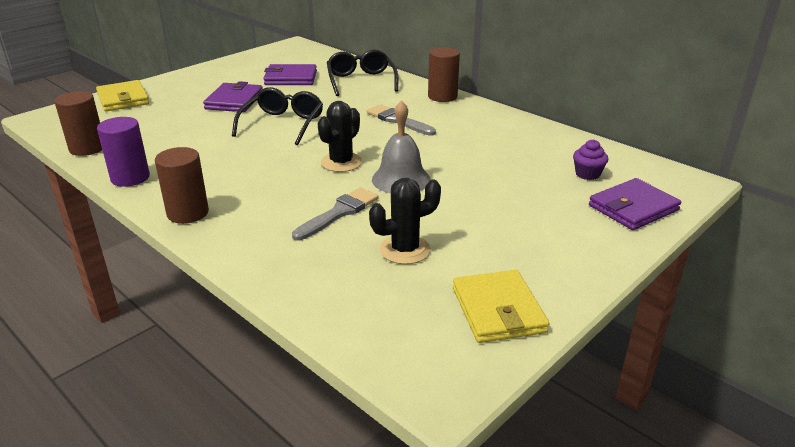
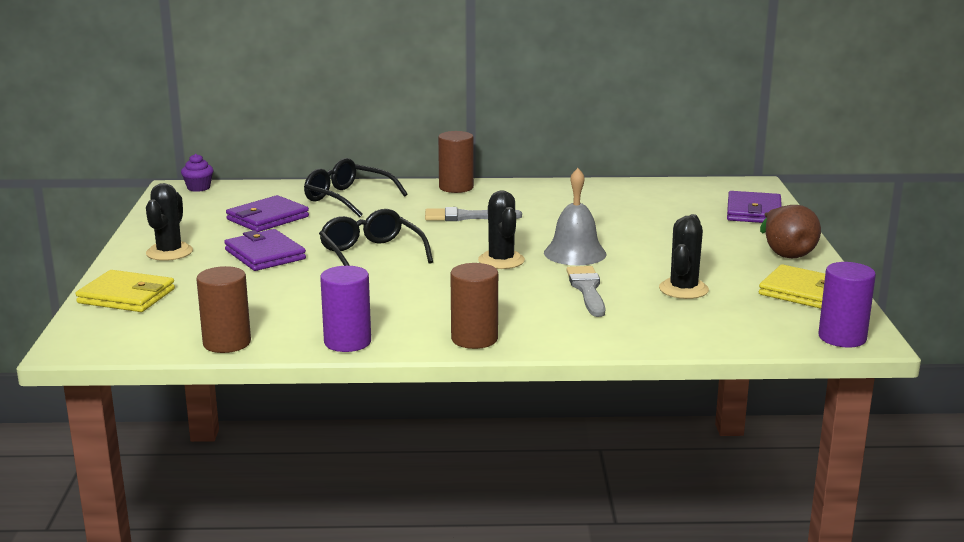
camera: 45 degrees left, 10 degrees down
(200, 81) = (169, 252): none -> black cactus
(423, 378) = (842, 338): none -> purple cylinder
(573, 261) = (786, 252): none -> brown pear
(587, 174) = (686, 203): purple cupcake -> purple cupcake (198, 188)

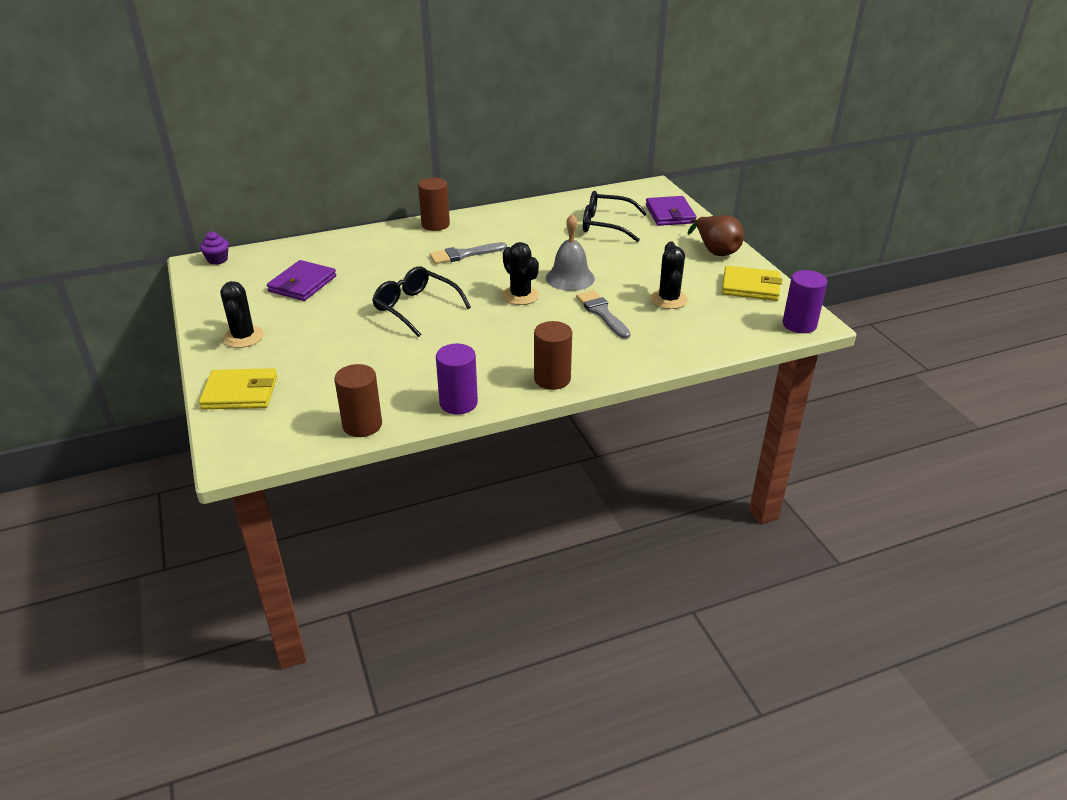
camera: 20 degrees left, 15 degrees up
(265, 254) = (328, 324): purple wallet -> none
(347, 198) = (355, 251): black glasses -> black glasses (606, 225)

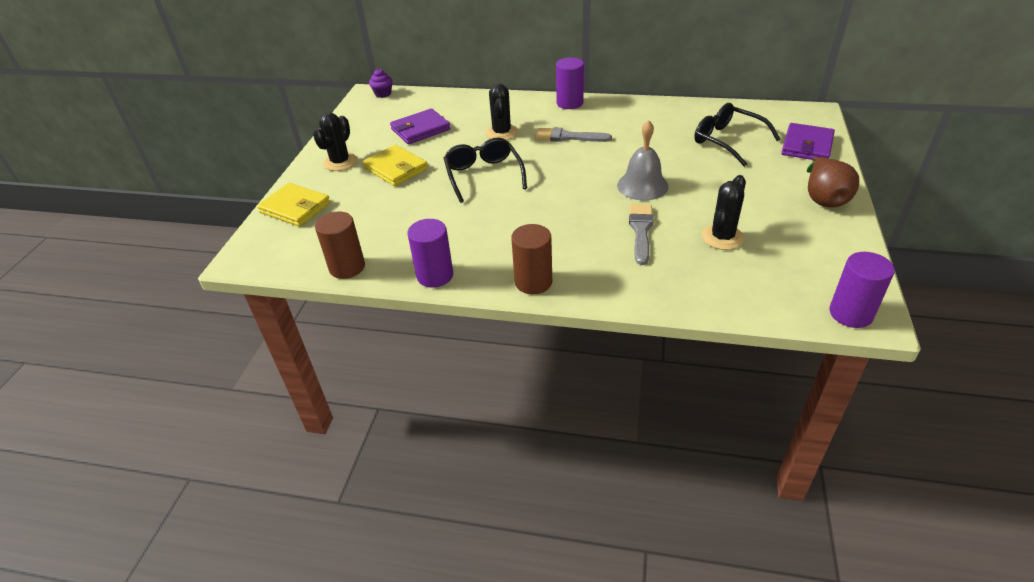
camera: 35 degrees right, 5 degrees up
(435, 224) = (569, 103): brown cylinder -> purple cylinder
(520, 295) = (581, 190): black cactus -> black cactus (501, 133)
(750, 287) = (829, 251): yellow wallet -> yellow wallet (396, 168)

